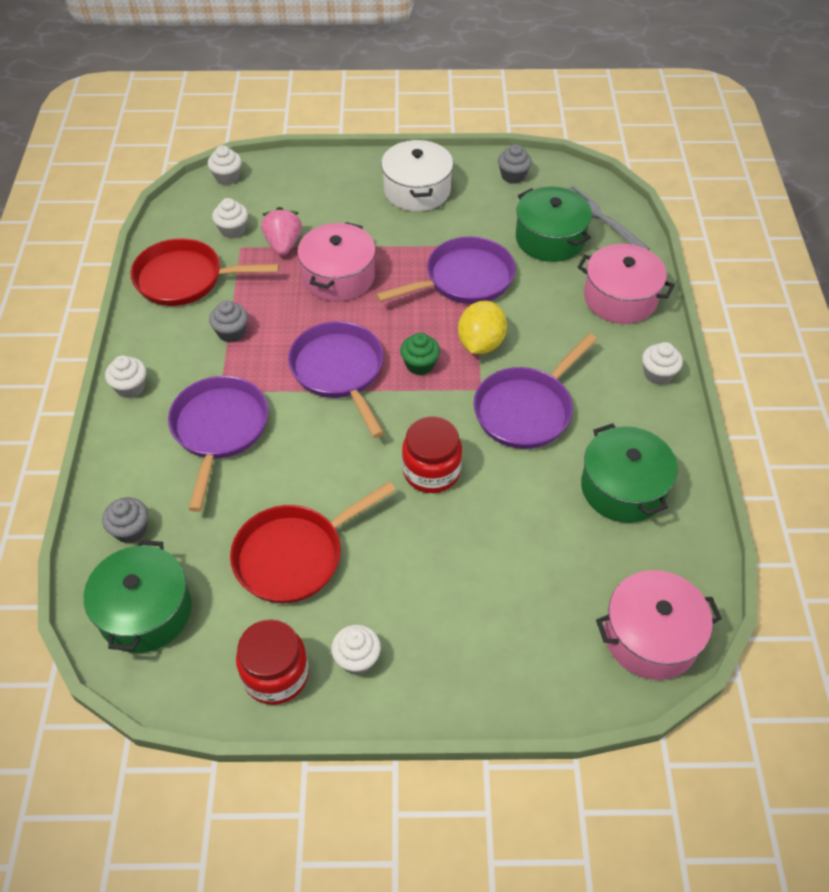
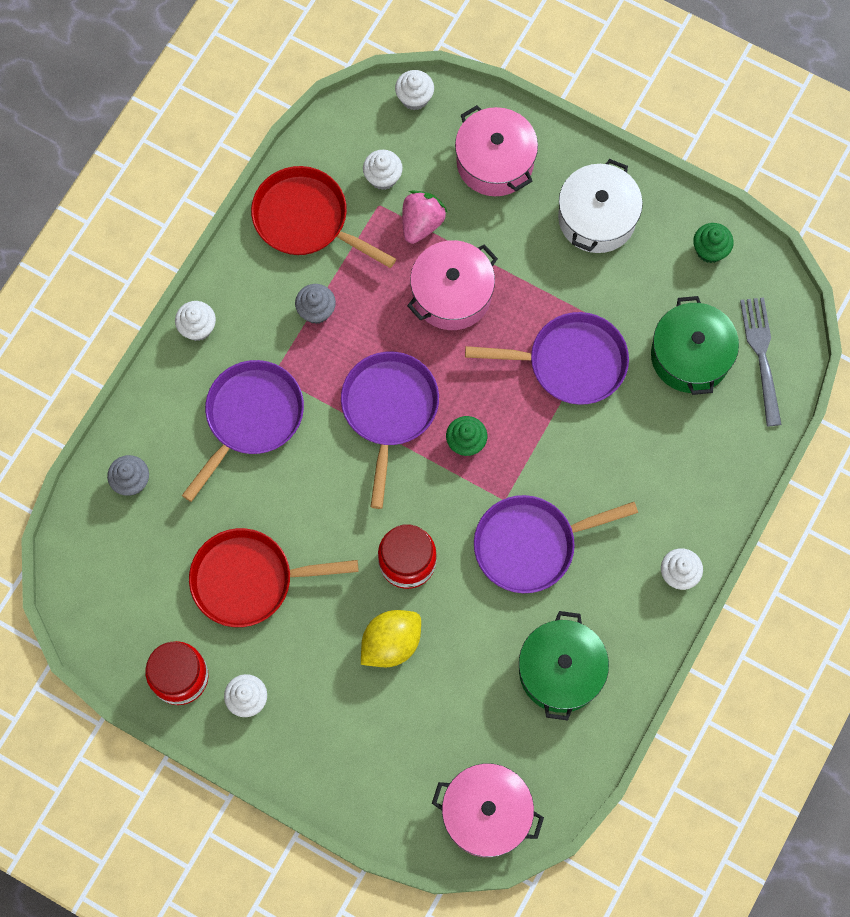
camera: 30 degrees right, 20 degrees up
(145, 611) = (109, 565): green pot -> none
(480, 343) = (537, 449): yellow lemon -> yellow lemon (391, 643)
(513, 176) = (710, 250): grey cupcake -> green cupcake
(620, 298) = (707, 468): pink pot -> pink pot (495, 162)

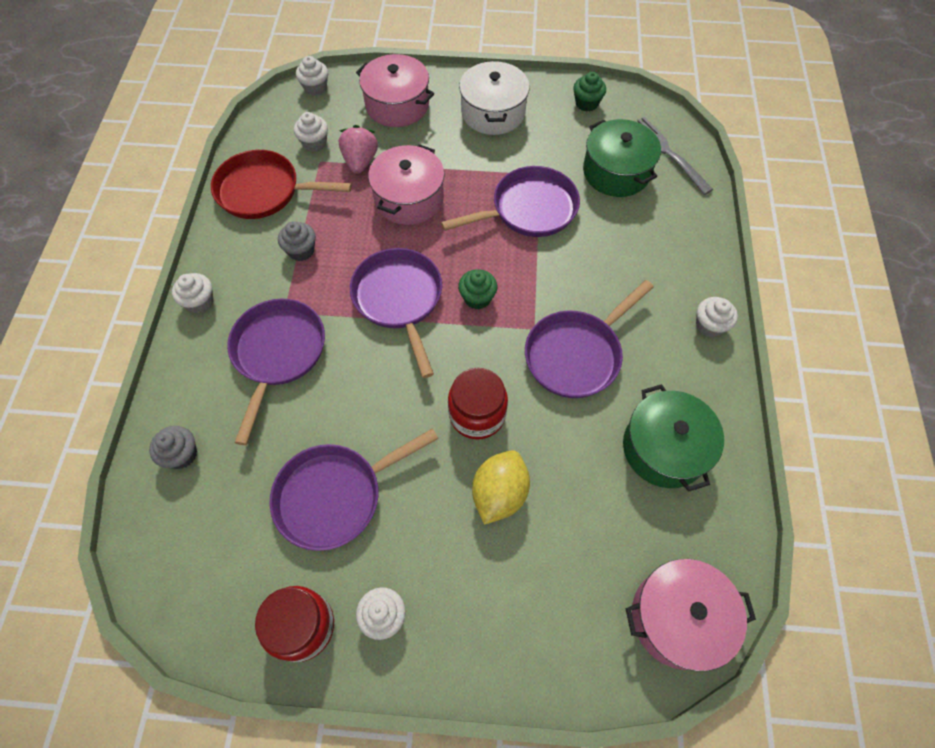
camera: 25 degrees left, 10 degrees down
(249, 580) = (335, 495): red pan -> purple pan

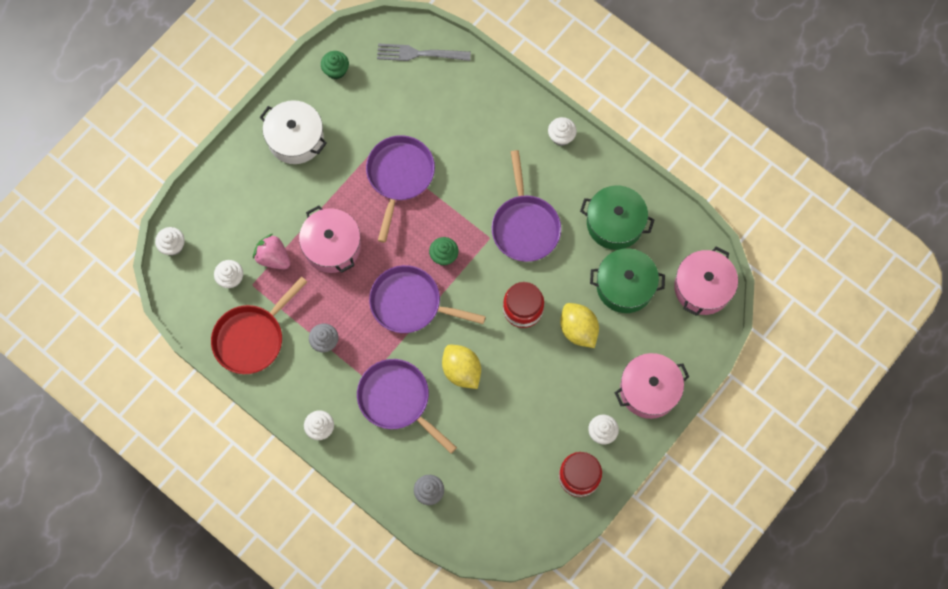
camera: 55 degrees left, 10 degrees up
(335, 495) = (517, 419): purple pan -> none
(356, 396) = (461, 370): none -> yellow lemon
(397, 105) = (237, 199): pink pot -> pink pot (649, 390)
(616, 172) = (410, 98): green pot -> green pot (625, 286)

